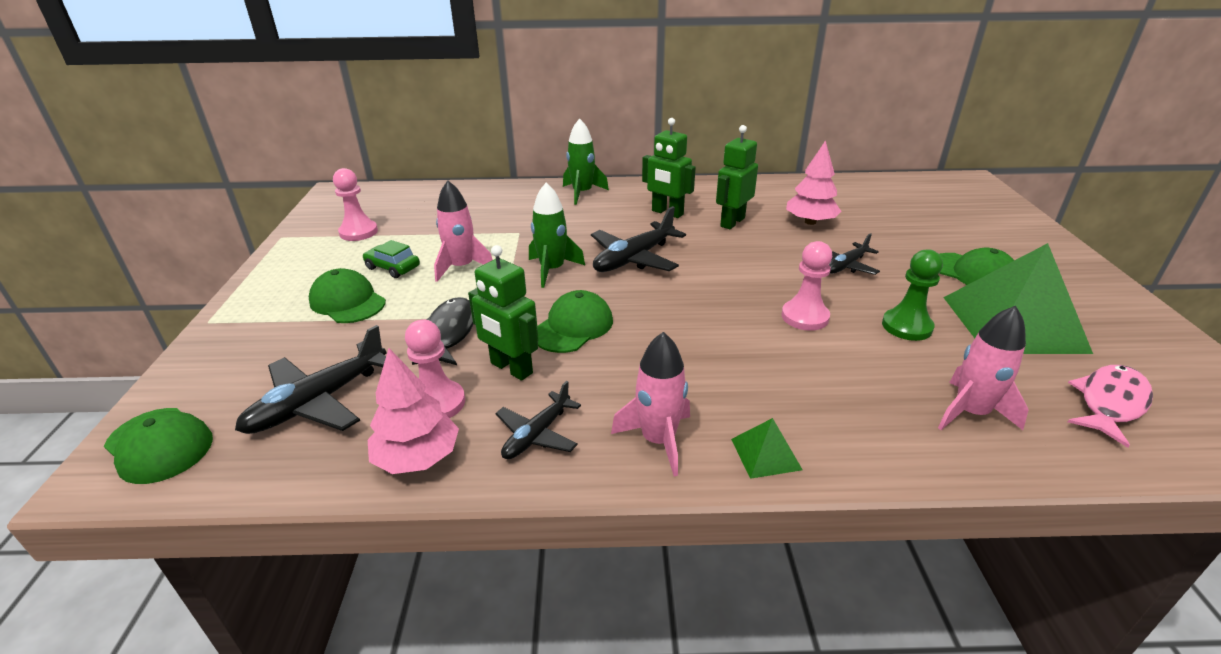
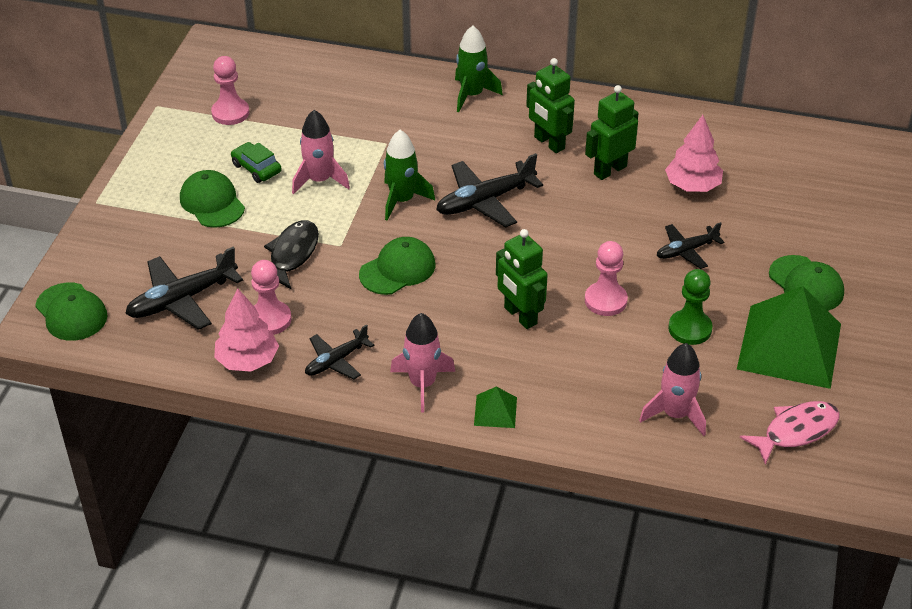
camera: 15 degrees right, 10 degrees up
(511, 368) = (333, 300): green robot -> green robot (520, 316)

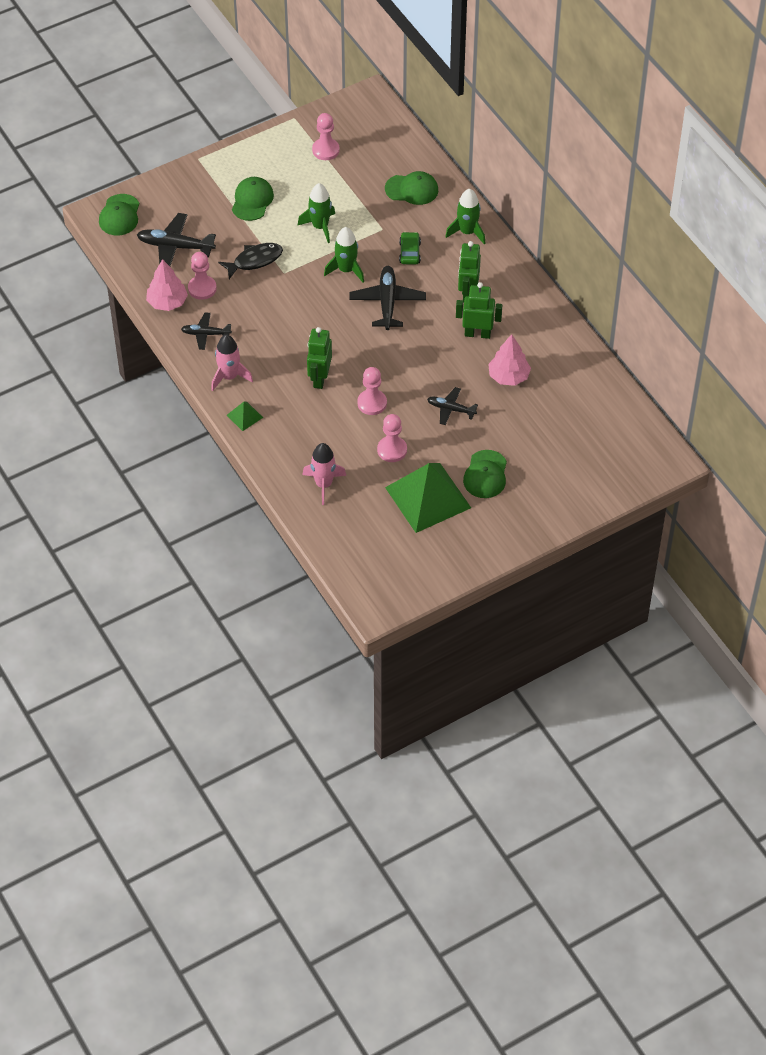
camera: 45 degrees right, 10 degrees up
(256, 168) = (298, 196): green car -> green car (409, 252)
(319, 180) = (320, 227): pink rocket -> green rocket
(397, 269) = (294, 308): green cap -> green cap (412, 189)
(485, 201) = (387, 302): black plane -> black plane turned 75 degrees clockwise
(690, 329) = (392, 450): green pawn -> pink pawn
(796, 431) = (368, 538): pink fish -> none

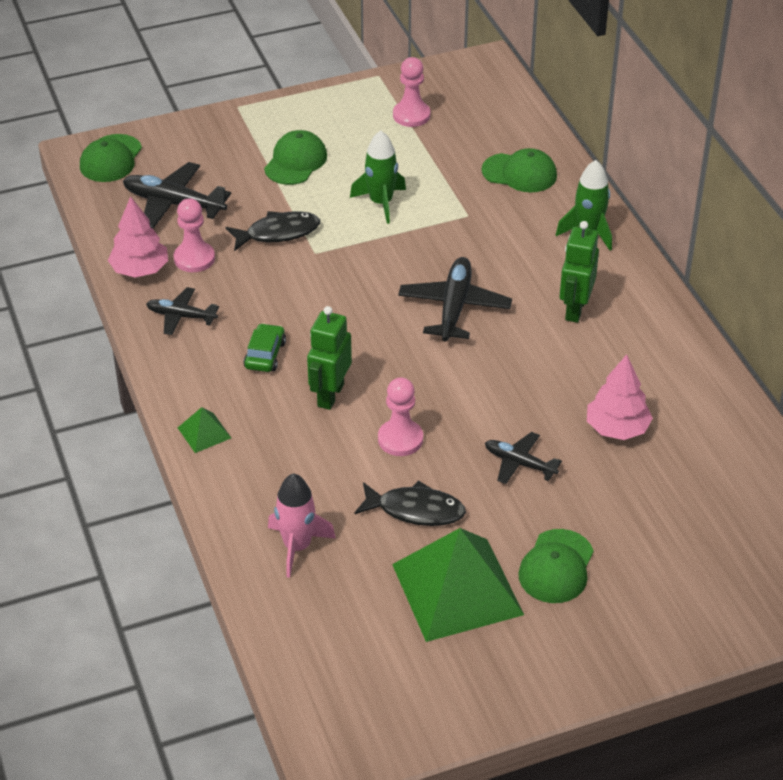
camera: 10 degrees right, 10 degrees down
(229, 377) = (198, 376): pink rocket -> none
(346, 270) = (404, 259): green rocket -> none
(392, 450) = (415, 510): pink pawn -> black fish
(409, 252) = (500, 248): green car -> green car (265, 355)
(477, 334) = (579, 364): green robot -> none

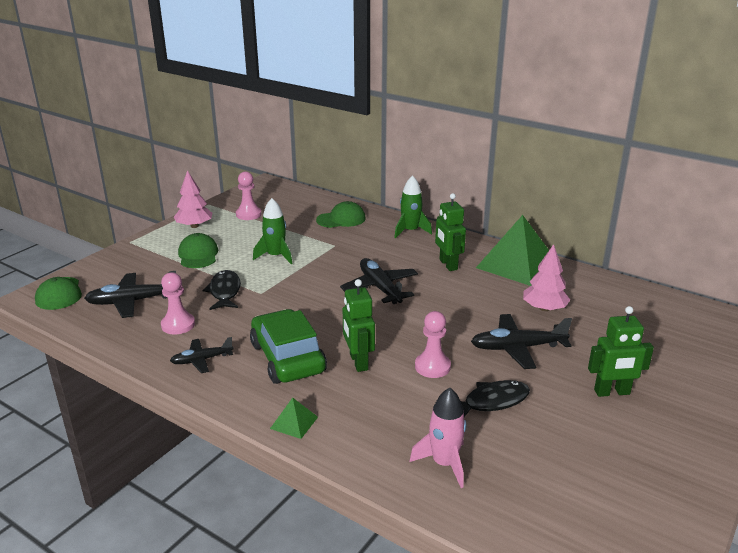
camera: 35 degrees left, 15 degrees down
(140, 270) = (142, 345): pink tree -> pink tree (194, 226)
(265, 355) = (287, 358): green car -> green car, size x2.08
(278, 233) = (225, 292): black fish -> black fish turned 45 degrees counterclockwise
(457, 589) = (576, 435): green pyramid -> green pyramid (516, 264)
(519, 463) = (517, 348): black plane -> black plane, size x1.63
(556, 567) = (612, 392): green cap -> green robot

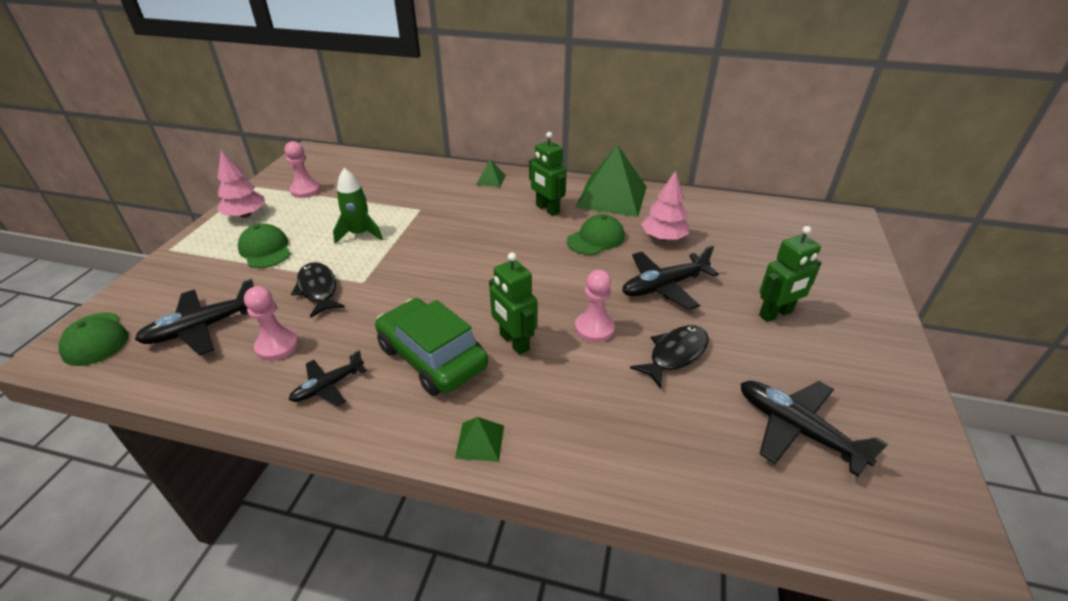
camera: 20 degrees left, 10 degrees up
(341, 219) = (412, 179): green cap -> green cap (596, 239)
(380, 288) = (492, 249): black plane -> black plane (796, 429)
(410, 231) = (491, 180): green rocket -> green pyramid
(444, 463) = (670, 445): pink rocket -> none

